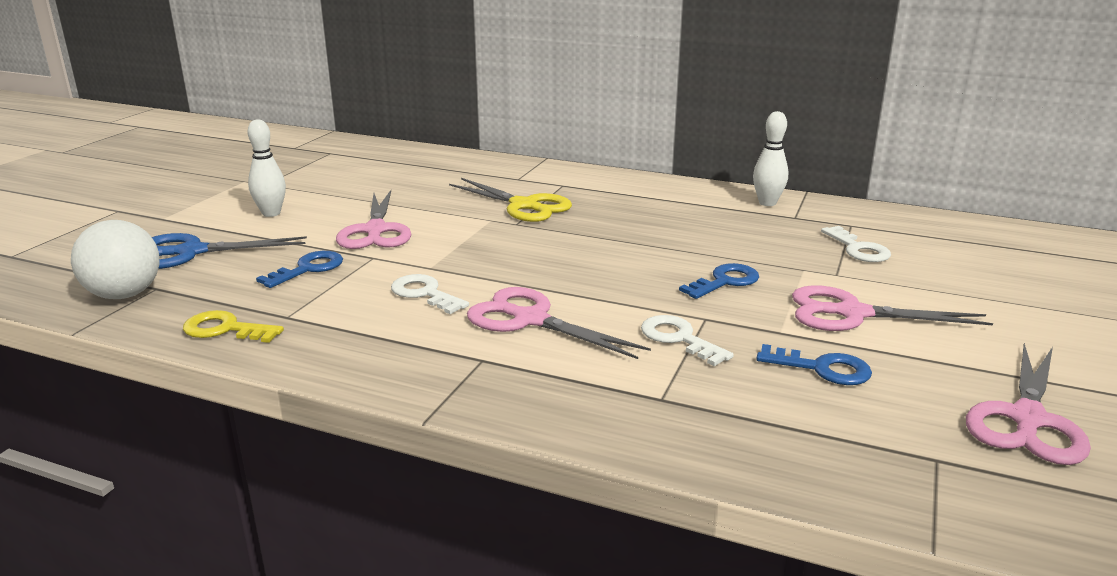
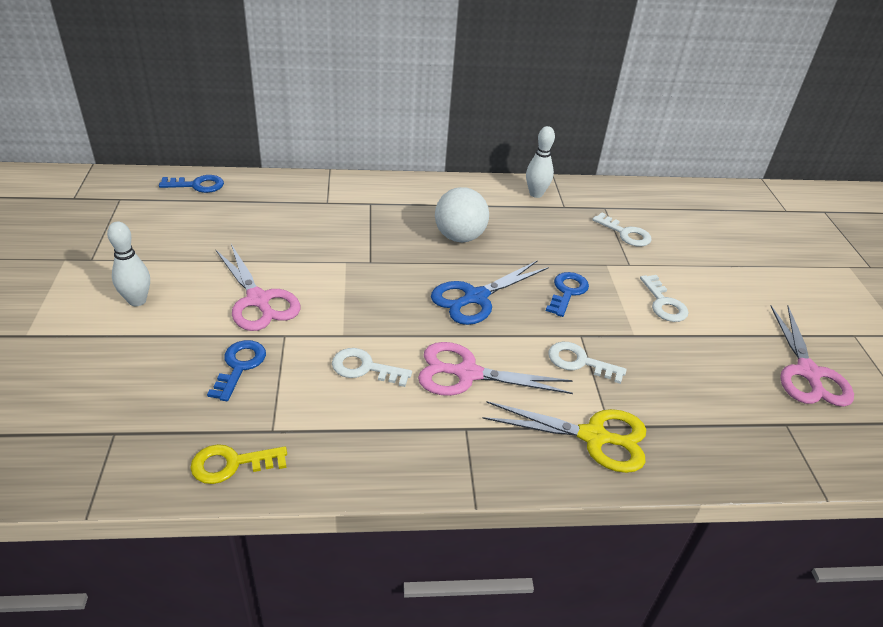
camera: 30 degrees left, 15 degrees up
(124, 295) = (90, 452): white ball -> white ball (459, 237)
(191, 252) = (105, 375): blue scissors -> blue scissors (475, 297)
(524, 205) = (359, 237): yellow scissors -> yellow scissors (593, 437)
(822, 368) = (680, 364): blue key -> blue key (197, 185)
(852, 313) = (663, 303): pink scissors -> white key

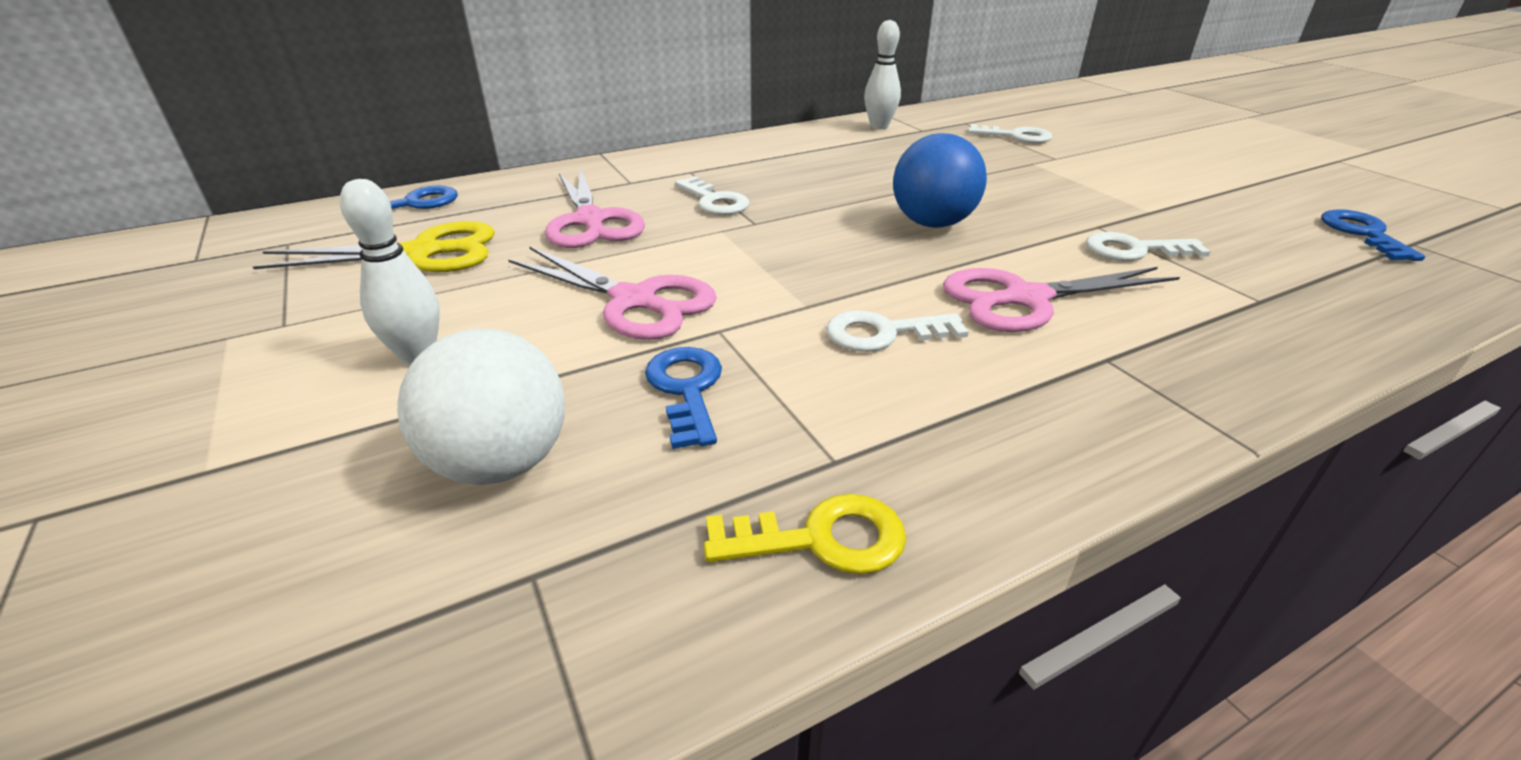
camera: 20 degrees left, 5 degrees down
(232, 464) = (820, 539): yellow key -> yellow key turned 150 degrees counterclockwise
(459, 237) = (840, 176): white ball -> white ball (501, 463)
(475, 297) = (932, 223): blue scissors -> blue ball
(567, 292) = (1027, 194): blue key -> blue key (1363, 234)
(593, 437) = (1262, 316): yellow scissors -> yellow scissors (422, 253)
(663, 303) = (1137, 179): white key -> white key (714, 201)
(807, 373) = (1355, 197): pink scissors -> pink scissors (591, 221)

